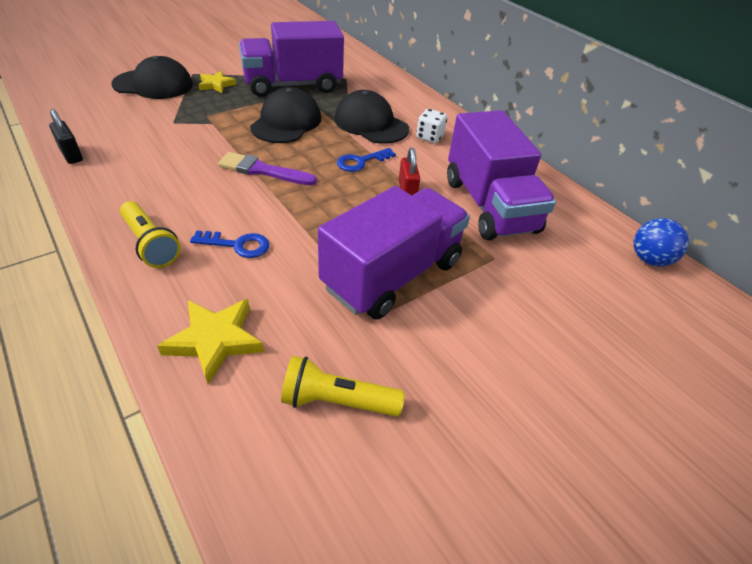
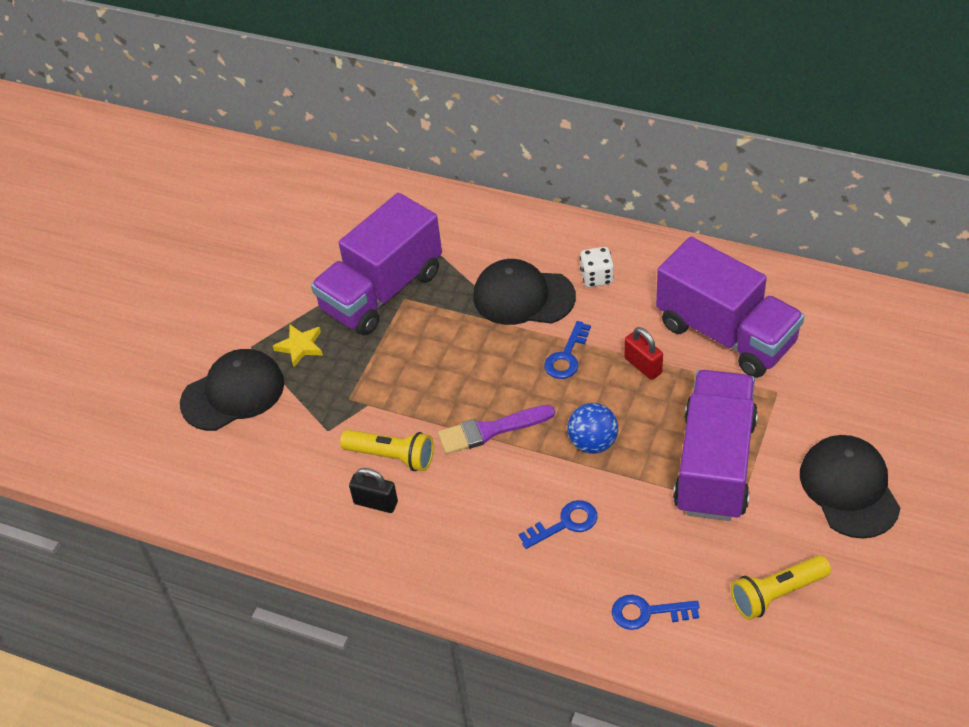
camera: 25 degrees left, 5 degrees up
(71, 155) = (289, 538): black padlock -> black padlock (375, 502)
(151, 244) = (495, 573): yellow flashlight -> yellow flashlight (392, 456)
(215, 340) = (647, 612): yellow star -> blue key
(286, 122) = (439, 352): black cap -> black cap (849, 488)
(649, 259) = (893, 309): blue ball -> blue ball (593, 443)

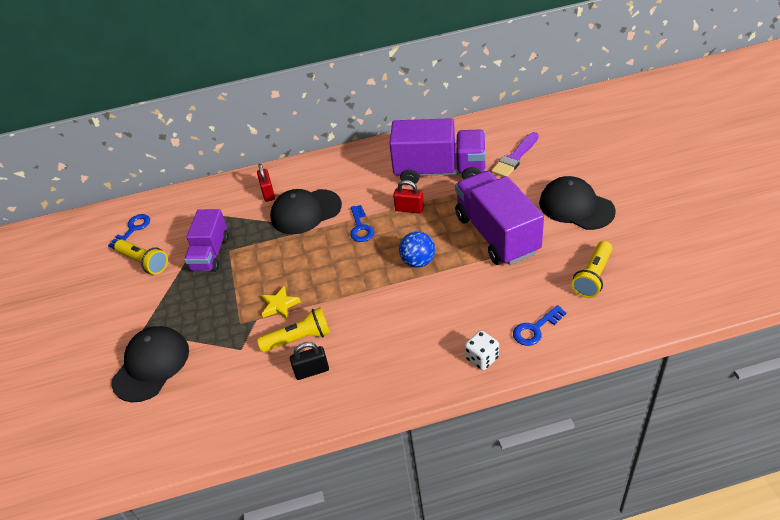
camera: 35 degrees left, 5 degrees down
(300, 346) = (179, 312): yellow star -> yellow star (279, 305)
(310, 261) = (144, 262): none -> yellow flashlight
(382, 291) = (210, 254): purple truck -> purple truck, size x0.62
(490, 430) = (350, 289): purple brush -> purple brush (515, 157)
(502, 245) = (268, 193): none -> red padlock
(565, 523) = (443, 312): blue key -> blue key (133, 229)
(597, 277) = (341, 181): white dice -> white dice (482, 358)

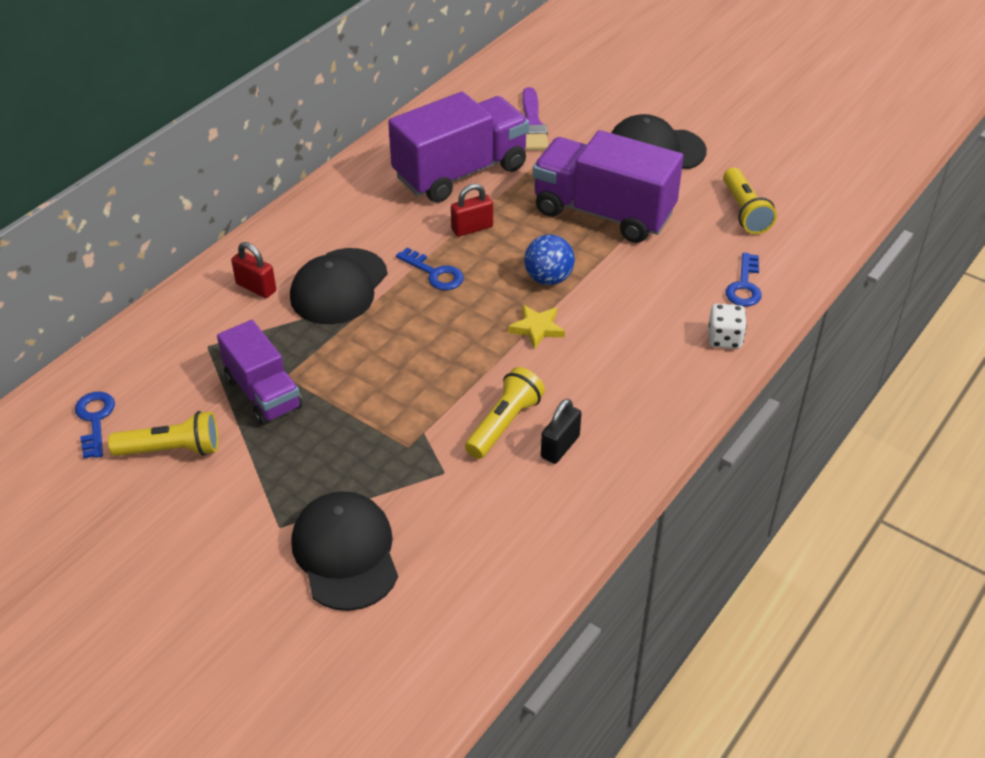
camera: 45 degrees left, 0 degrees up
(279, 305) = (435, 402): yellow star -> yellow star (537, 328)

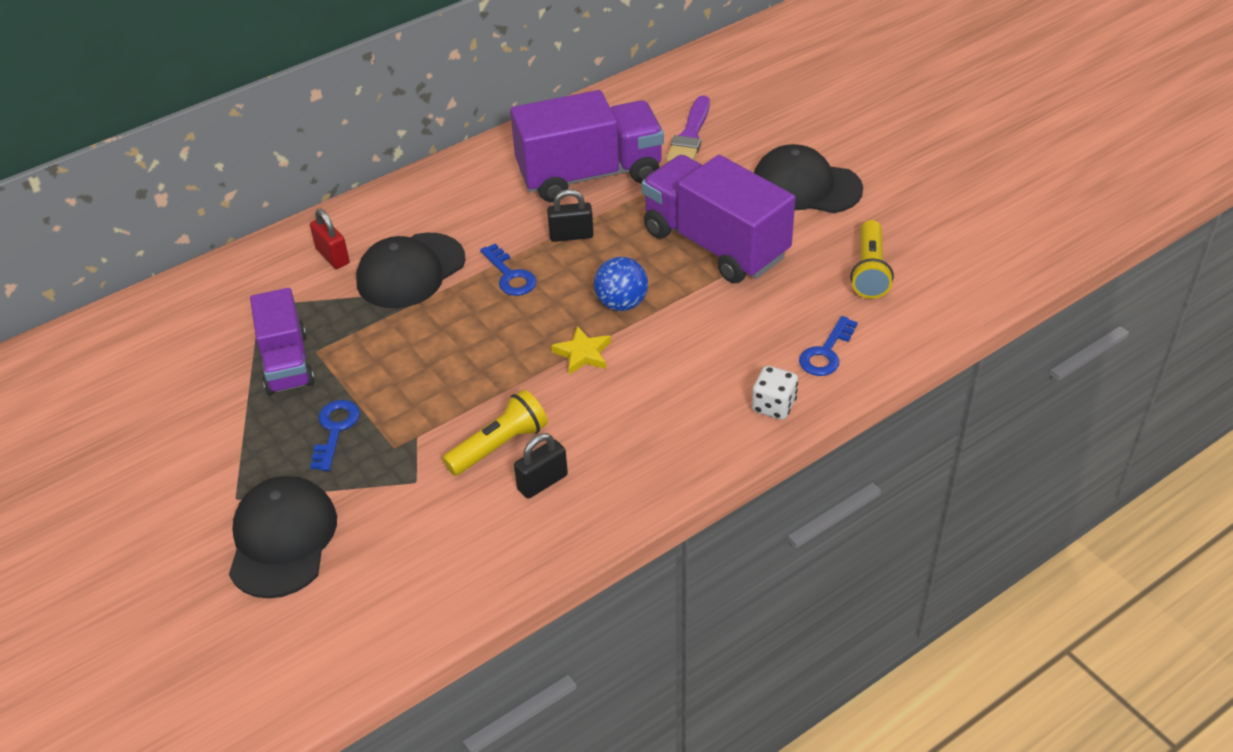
camera: 20 degrees right, 0 degrees up
(95, 420) = (125, 356): blue key -> blue key (335, 429)
(172, 449) = (178, 400): yellow flashlight -> none
(472, 228) = (571, 235): red padlock -> black padlock

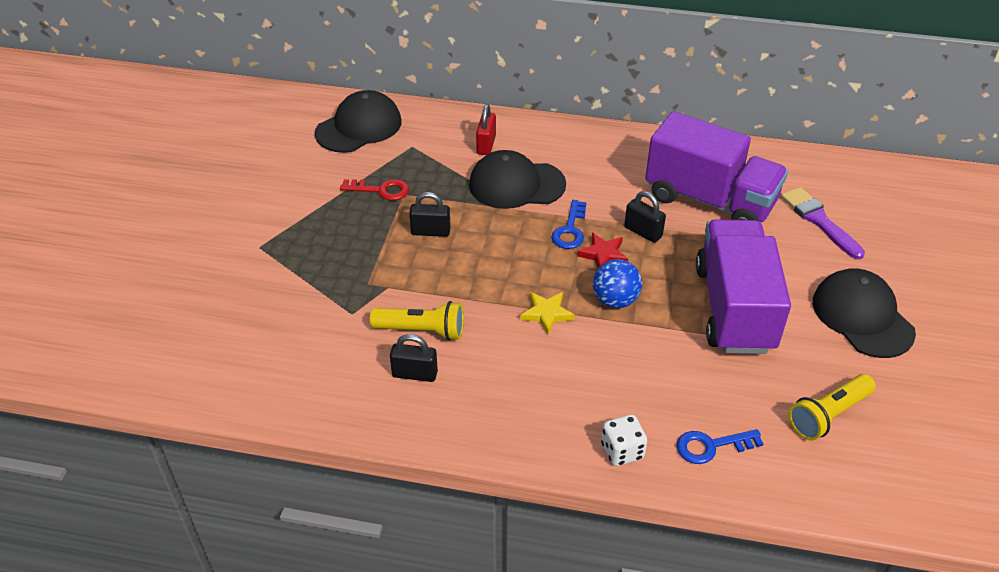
camera: 45 degrees right, 0 degrees up
(282, 540) = (248, 289): black cap -> black cap (359, 127)
(287, 363) = (381, 190): purple truck -> red key
(335, 429) = (353, 248): blue key -> none
(389, 364) = (430, 232): none -> black padlock
(564, 275) = (603, 254): none -> red star
(690, 136) = (819, 221): purple brush -> purple brush turned 90 degrees clockwise

